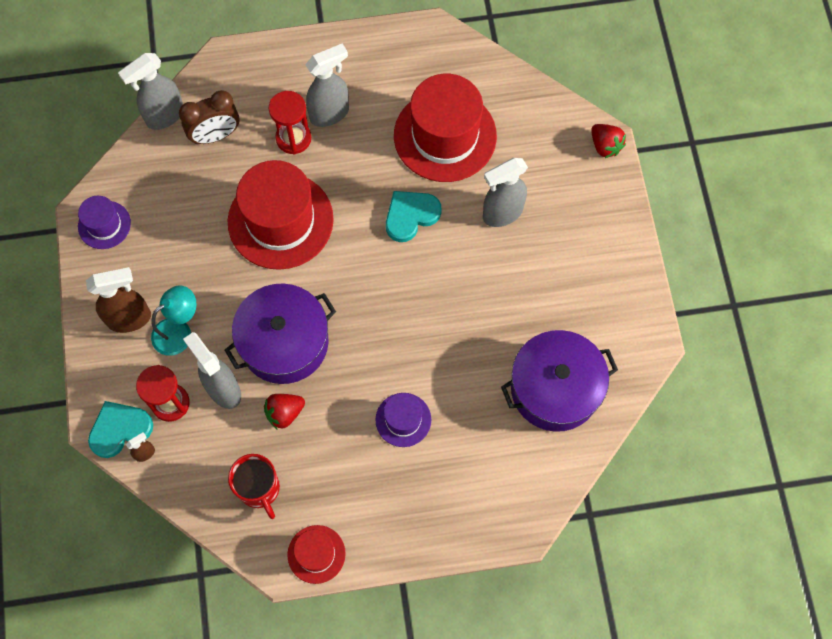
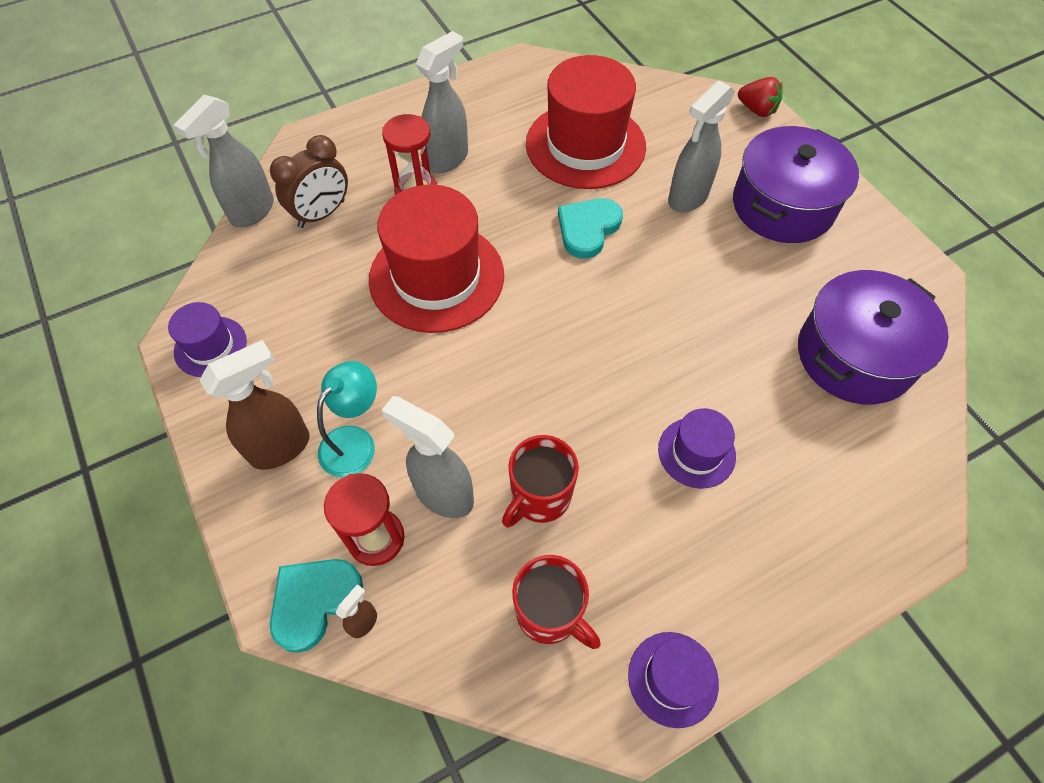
camera: 20 degrees left, 10 degrees down
(284, 342) = (501, 410): purple pot -> purple pot (783, 205)
(284, 413) = (539, 497): red strawberry -> red mug
(316, 554) = (673, 678): red hat -> purple hat

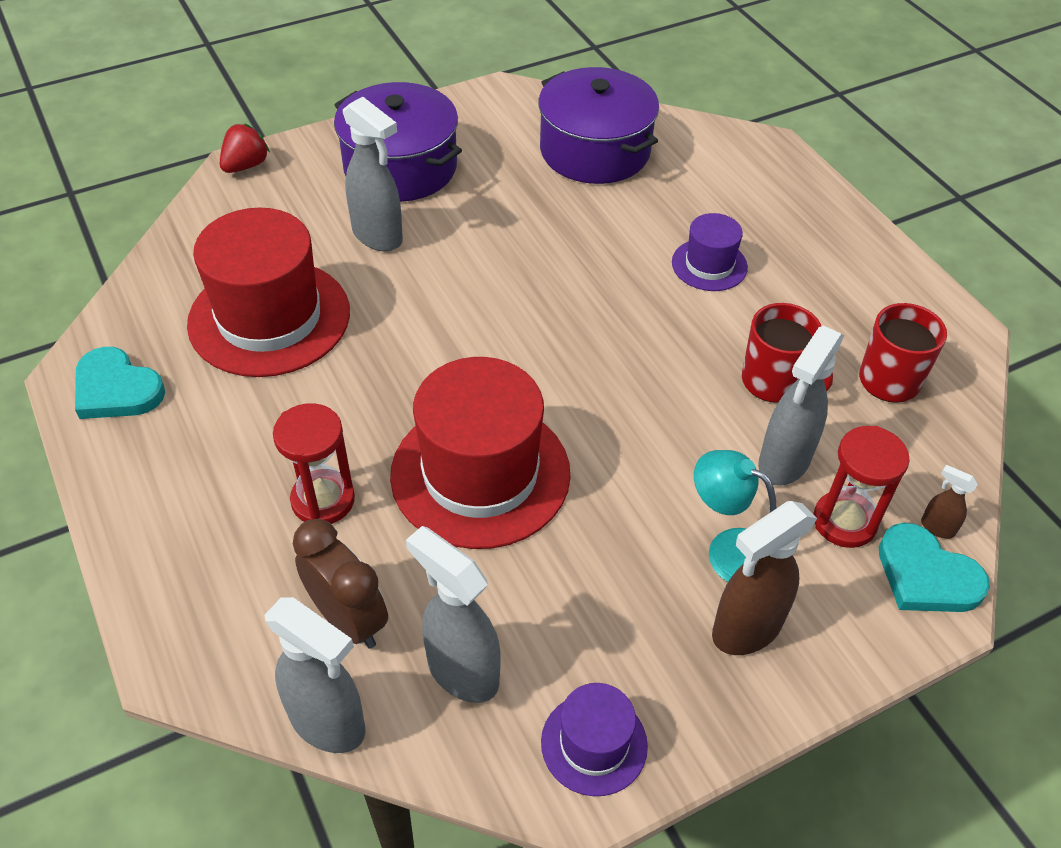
camera: 90 degrees left, 10 degrees down
(281, 447) = (745, 629): brown spray bottle -> brown spray bottle turned 90 degrees counterclockwise
(448, 158) = (262, 464): grey spray bottle -> grey spray bottle (461, 671)
(588, 229) = (415, 324): turquoise heart -> turquoise heart (116, 389)
(673, 678) = (926, 302): purple hat -> none

